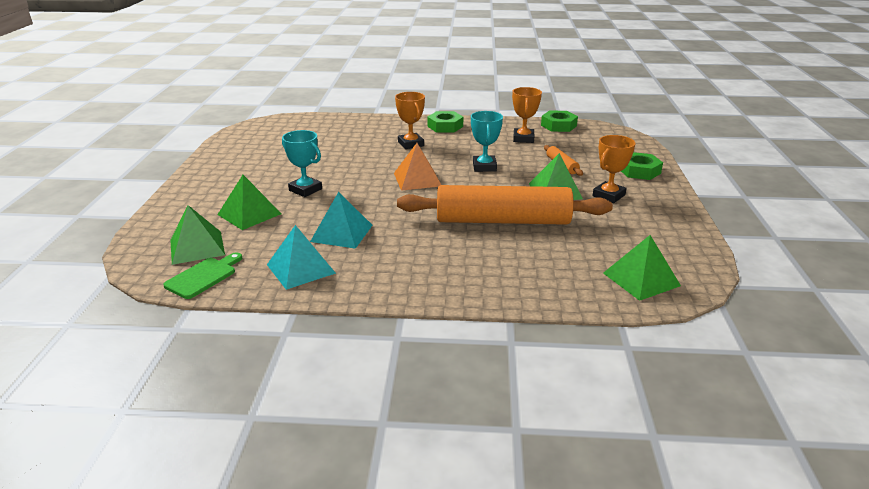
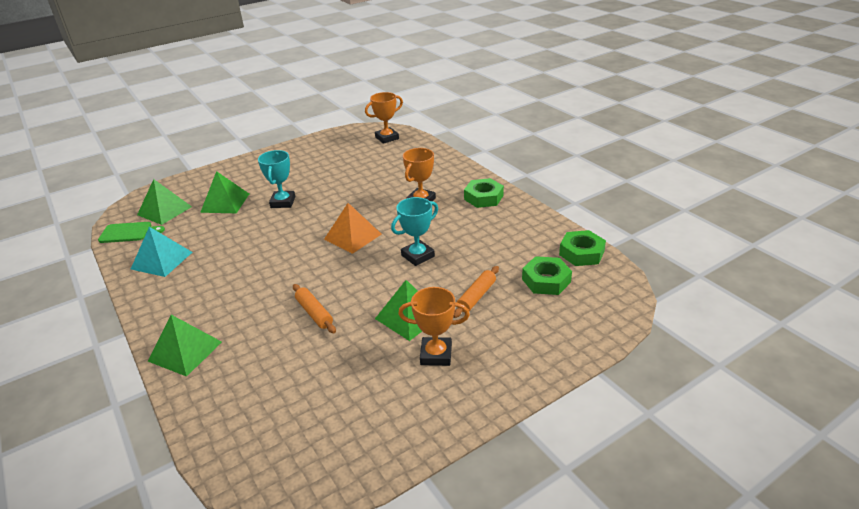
camera: 55 degrees right, 5 degrees up
(342, 233) = (226, 250): turquoise pyramid -> none
(503, 221) = (314, 313): orange rolling pin -> orange rolling pin, size x0.41
(523, 138) = (514, 247): orange trophy -> orange trophy (387, 138)
(639, 171) = (527, 353): green nut -> green nut (546, 280)
(641, 279) = (264, 444): green pyramid -> green pyramid (185, 351)

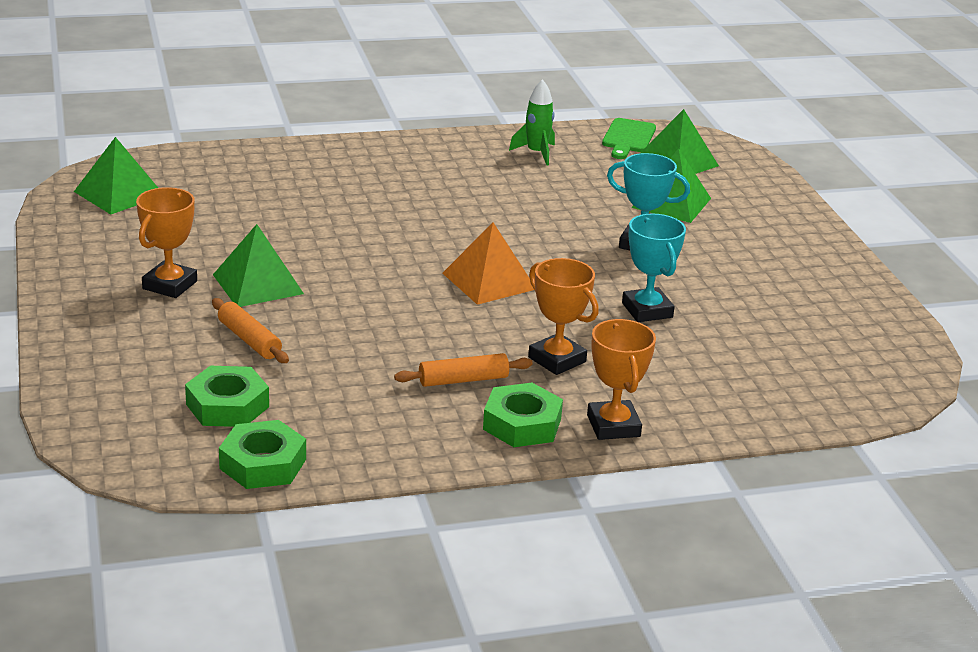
camera: 105 degrees right, 5 degrees down
(162, 260) = (536, 153): turquoise pyramid -> green rocket
(185, 351) = (331, 154): green pyramid -> green pyramid (119, 193)
(314, 313) = (328, 228): orange rolling pin -> orange rolling pin (463, 380)
(387, 138) = (855, 381): orange trophy -> orange trophy (613, 426)
(418, 256) = (390, 319): turquoise trophy -> turquoise trophy (647, 310)

